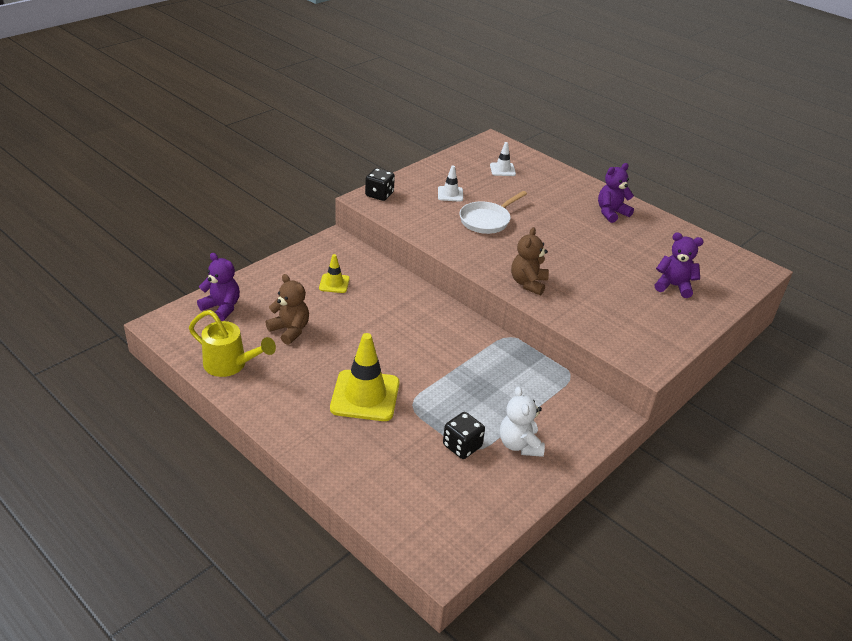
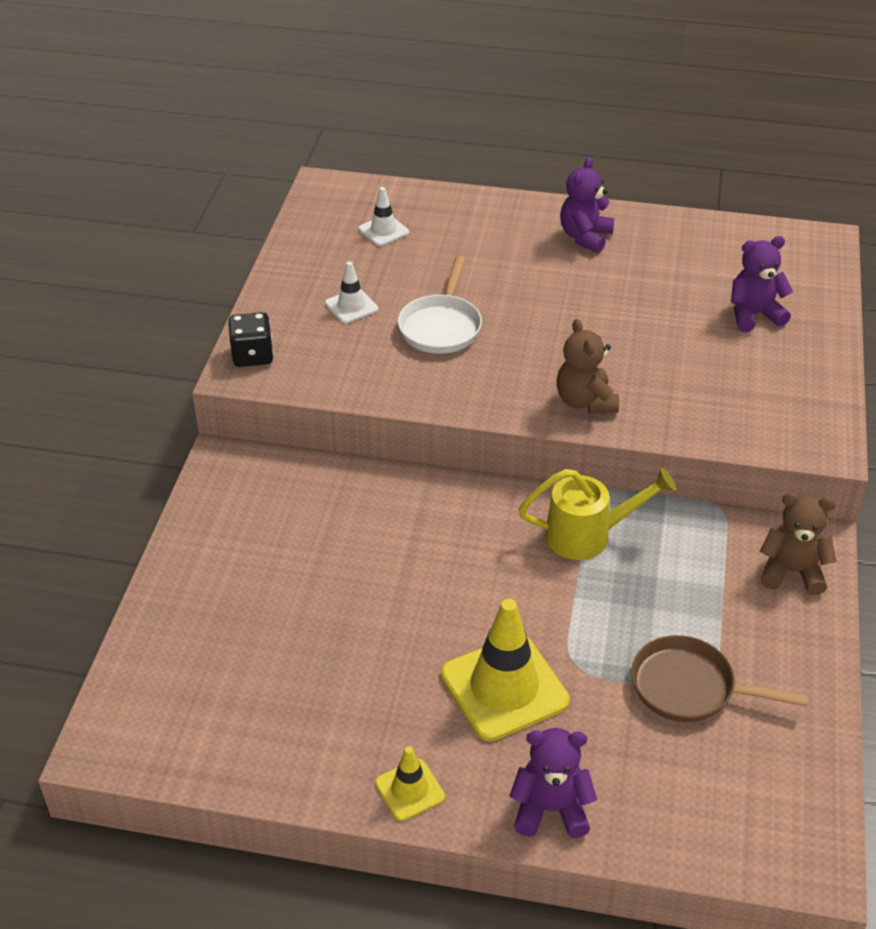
camera: 30 degrees left, 5 degrees up
(222, 308) = (167, 665): purple teddy bear -> purple teddy bear (550, 809)
(230, 365) = (273, 751): yellow watering can -> yellow watering can (587, 535)
(290, 330) = (304, 645): brown teddy bear -> brown teddy bear (792, 572)
(334, 283) = (293, 534): yellow traffic cone -> yellow traffic cone (409, 790)
(462, 446) = (689, 687): black dice -> brown pan
(519, 445) = (752, 643): white teddy bear -> none

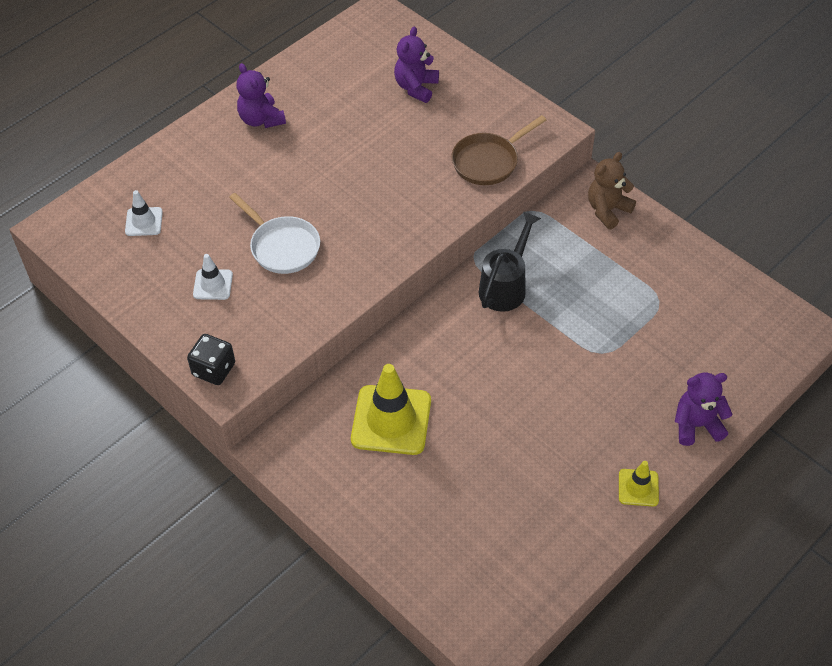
camera: 55 degrees left, 10 degrees up
(504, 688) = (594, 398): yellow traffic cone -> yellow traffic cone (391, 420)
(550, 809) = (696, 425): purple teddy bear -> purple teddy bear turned 45 degrees clockwise
(585, 401) = (423, 214): brown teddy bear -> none
(587, 535) = (505, 286): yellow watering can -> black watering can
(689, 687) = (656, 309): brown pan -> brown pan (488, 161)

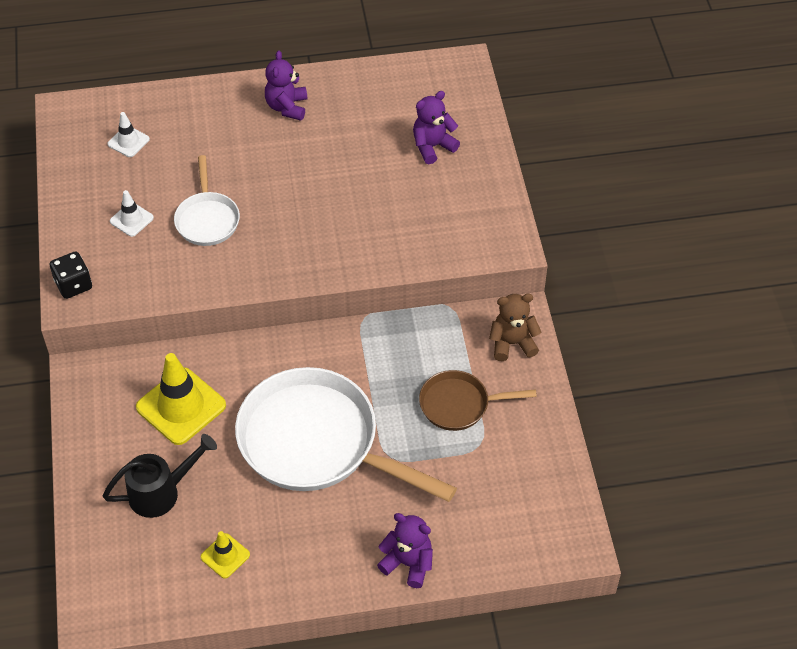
camera: 35 degrees right, 0 degrees up
(488, 161) = (430, 242): brown pan -> brown pan (459, 404)
(505, 286) = (366, 356): black watering can -> black watering can (161, 492)
(533, 378) = (316, 442): none -> white pan
(638, 488) = (313, 580): yellow traffic cone -> yellow traffic cone (225, 556)

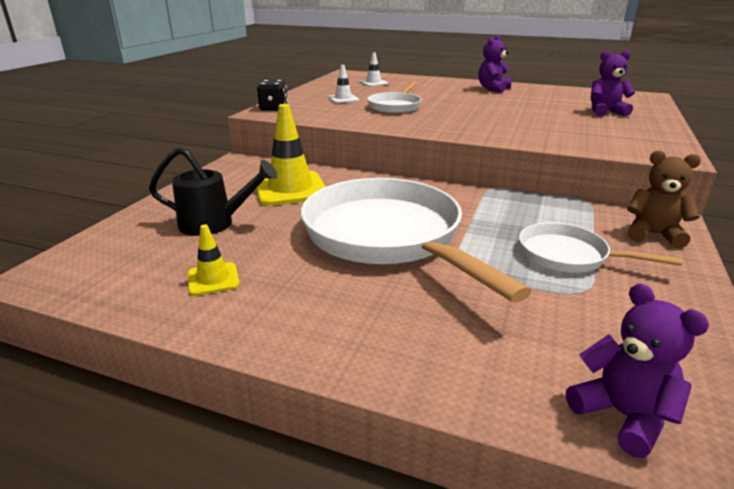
camera: 30 degrees right, 25 degrees down
(408, 563) = (417, 365): purple teddy bear -> purple teddy bear (622, 415)
(459, 404) = (568, 256): brown pan -> white pan

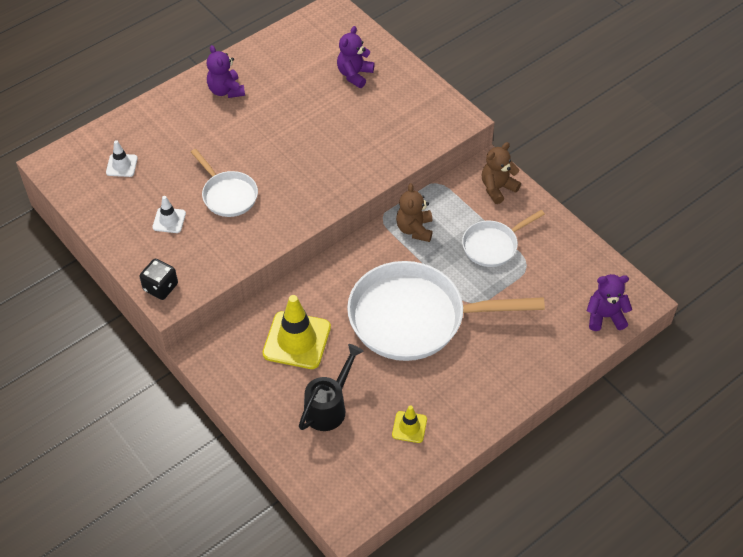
camera: 60 degrees left, 25 degrees up
(506, 205) = (414, 229): none -> brown teddy bear

